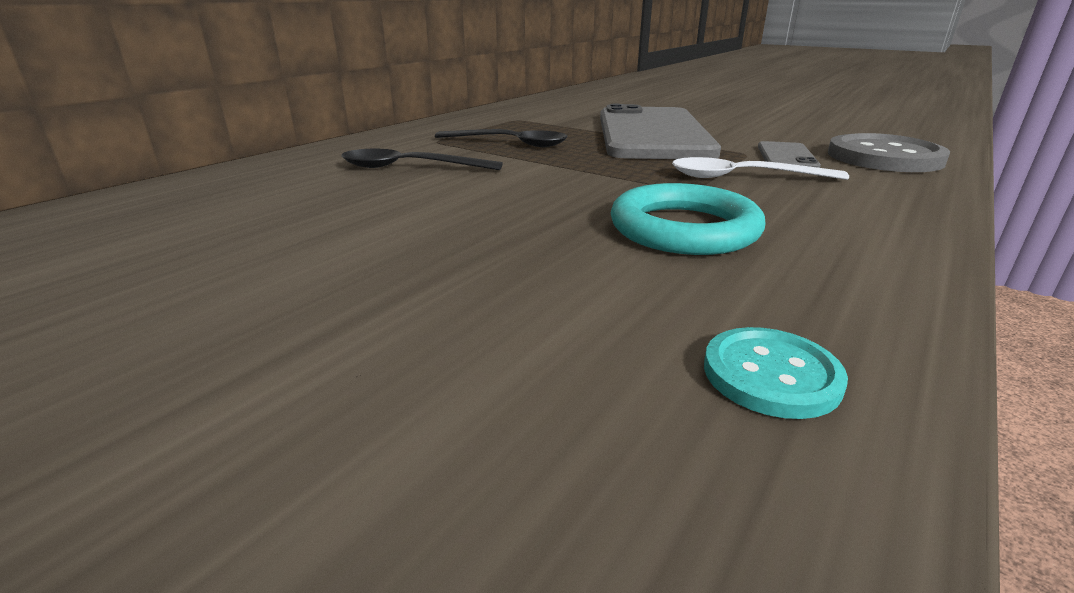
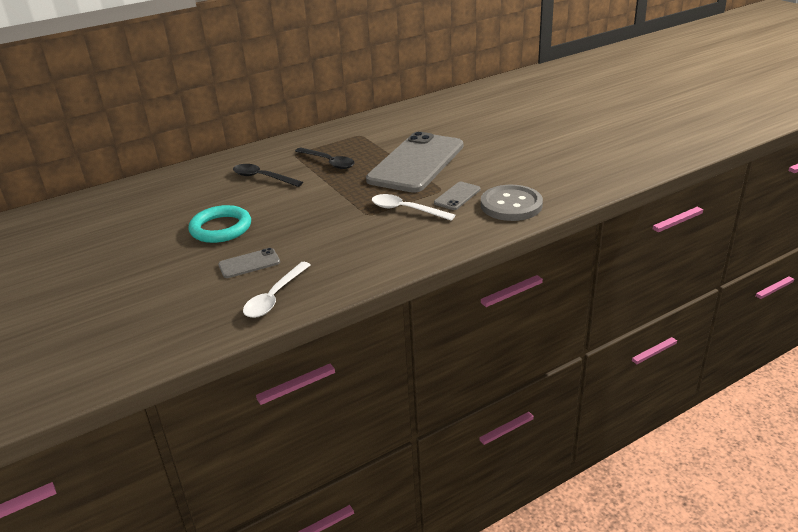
camera: 25 degrees right, 5 degrees up
(569, 303) = (249, 263): none -> grey phone
(684, 229) = (330, 238): turquoise ring -> turquoise ring (221, 228)
(771, 375) = (275, 297): turquoise button -> white spoon

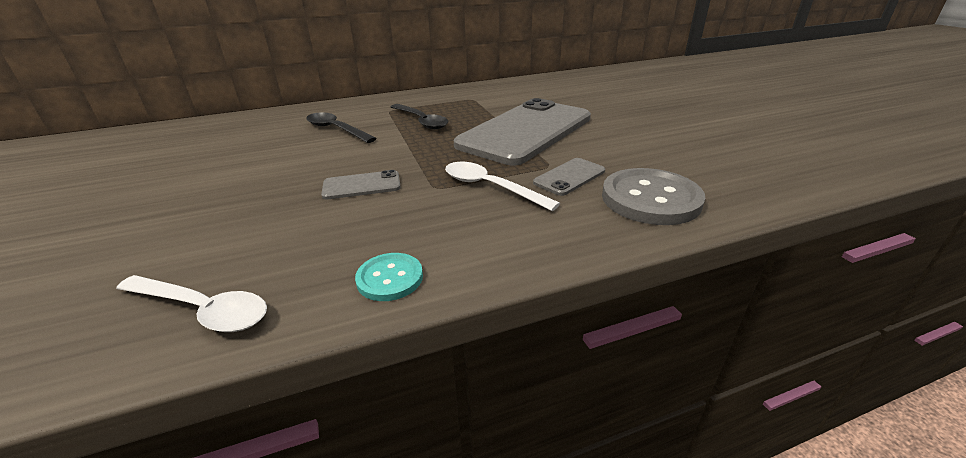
camera: 10 degrees right, 0 degrees up
(221, 228) = (235, 182): turquoise ring -> none
(249, 263) = (221, 239): grey phone -> grey phone (362, 185)
(275, 297) = (202, 309): white spoon -> white spoon turned 105 degrees counterclockwise
(370, 269) = (390, 278): none -> turquoise button

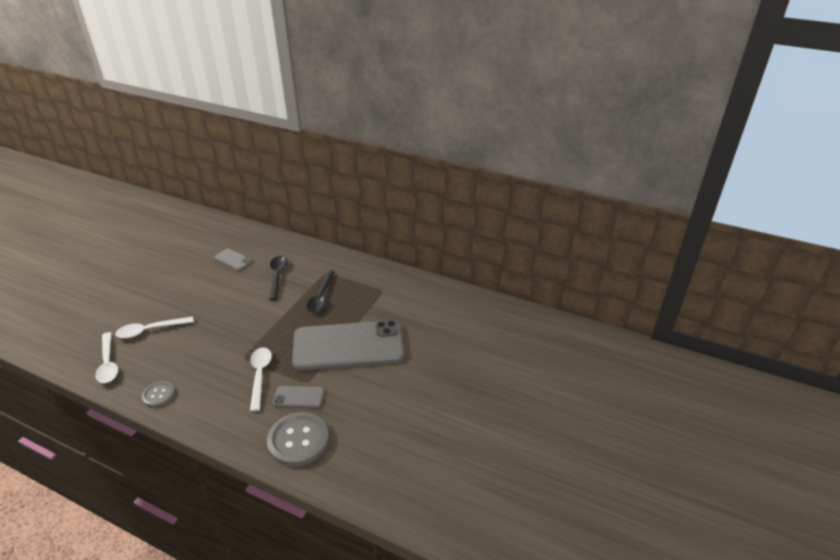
camera: 45 degrees right, 5 degrees up
(223, 238) = (150, 330): none -> white spoon
(362, 185) = (224, 333): grey phone -> grey phone (233, 260)
(390, 278) = (158, 395): turquoise button -> grey button

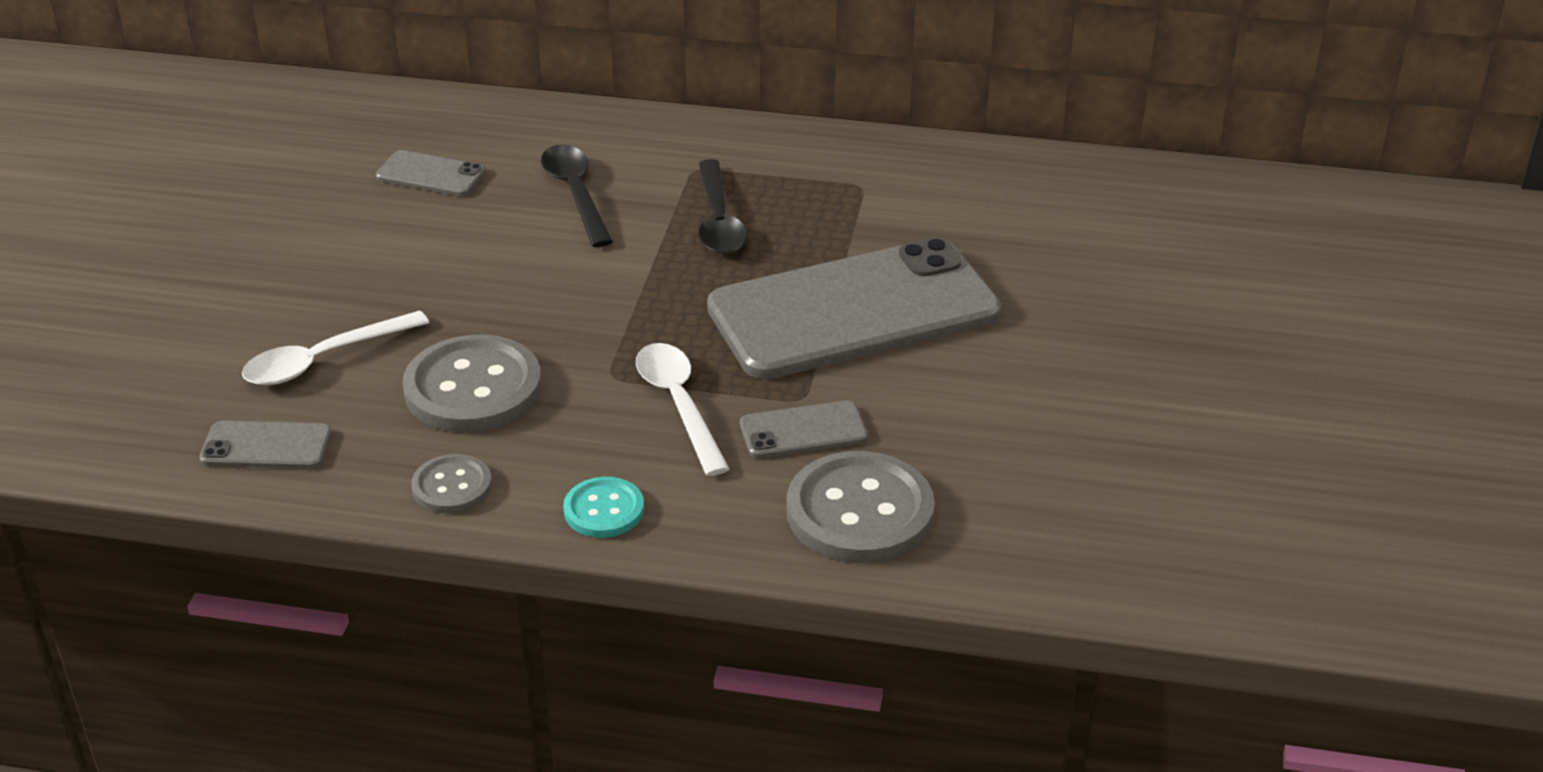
camera: 15 degrees left, 0 degrees up
(108, 363) = (266, 446): white spoon -> grey phone
(192, 353) = (473, 388): none -> grey button
(205, 418) = (604, 510): none -> turquoise button

